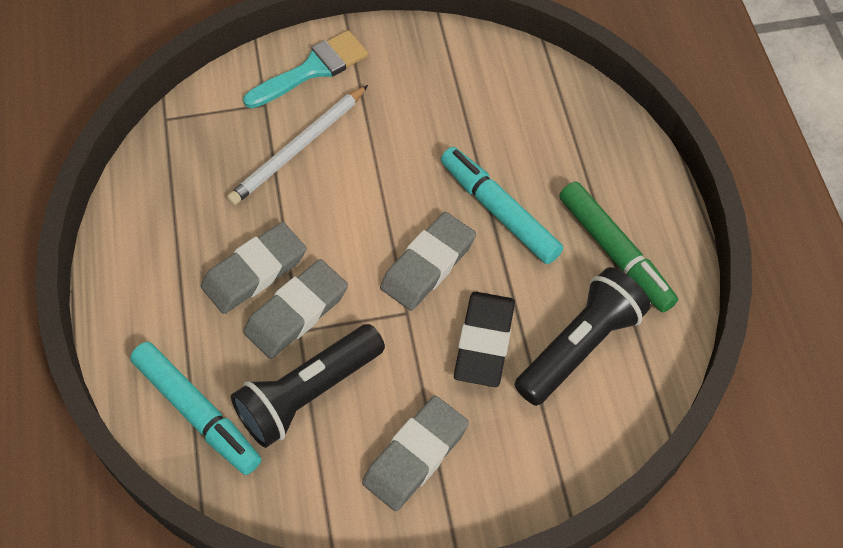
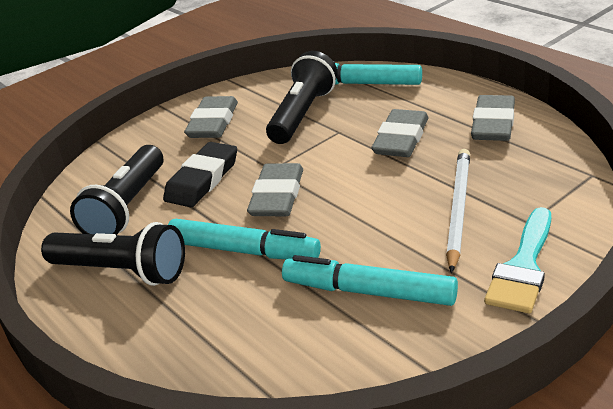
camera: 155 degrees right, 25 degrees down
(296, 312) = (349, 136): grey eraser -> grey eraser (493, 124)
(432, 111) = (369, 292): none -> turquoise marker
(484, 342) = (202, 180): black eraser -> black eraser turned 45 degrees clockwise
(615, 252) = (122, 271): green marker -> black flashlight

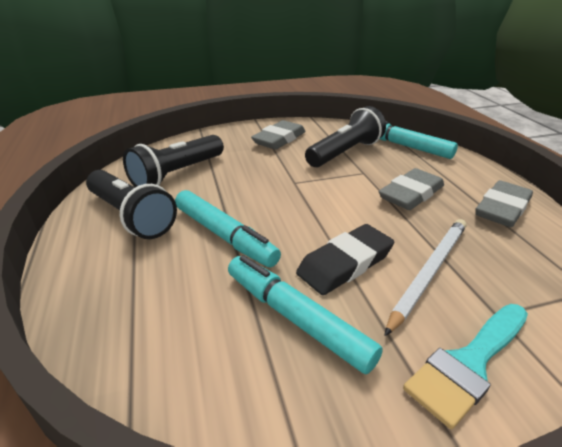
camera: 20 degrees right, 0 degrees up
(202, 180) = (241, 173): black eraser -> black eraser (345, 263)
(277, 196) = (283, 203): grey eraser -> none

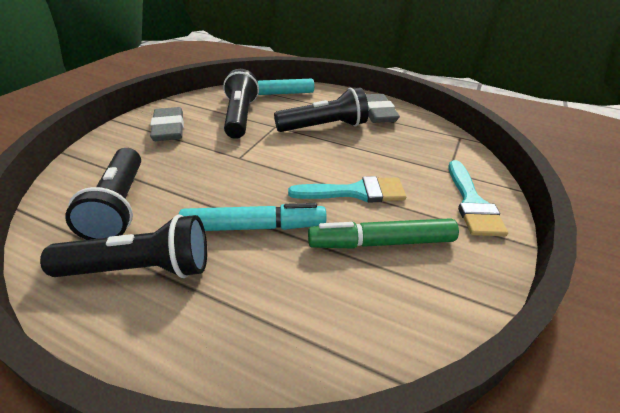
camera: 50 degrees left, 5 degrees up
(296, 318) = (381, 242): turquoise marker -> green marker
(345, 263) = (355, 192): black eraser -> turquoise brush
(411, 194) = (324, 127): grey eraser -> black flashlight
(428, 272) = (398, 169): white pencil -> none

